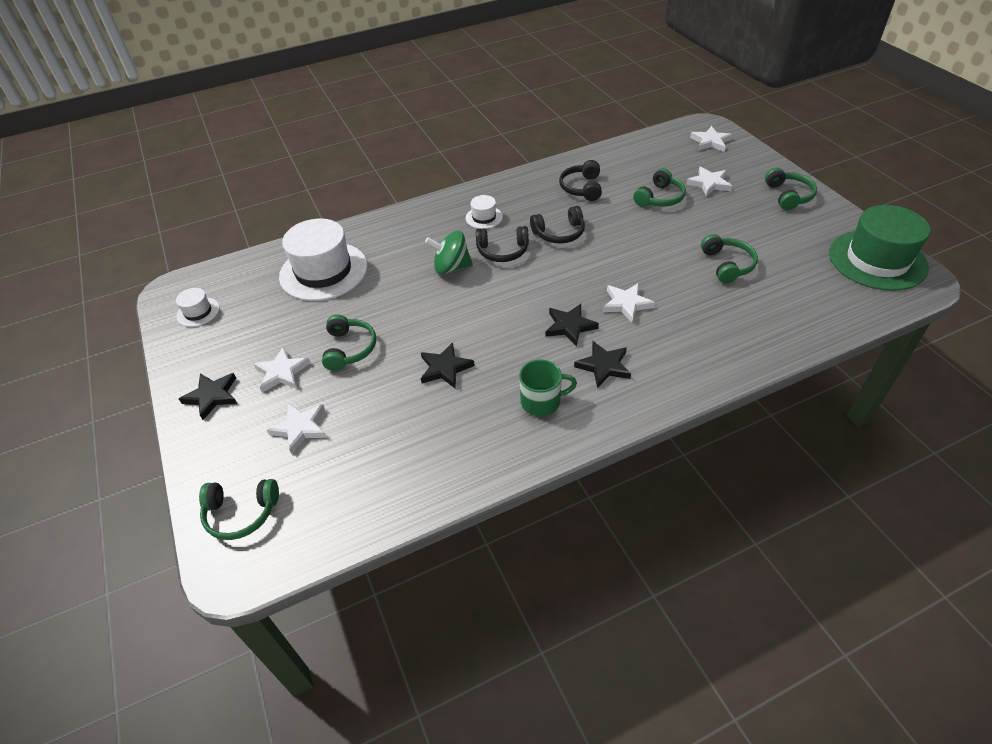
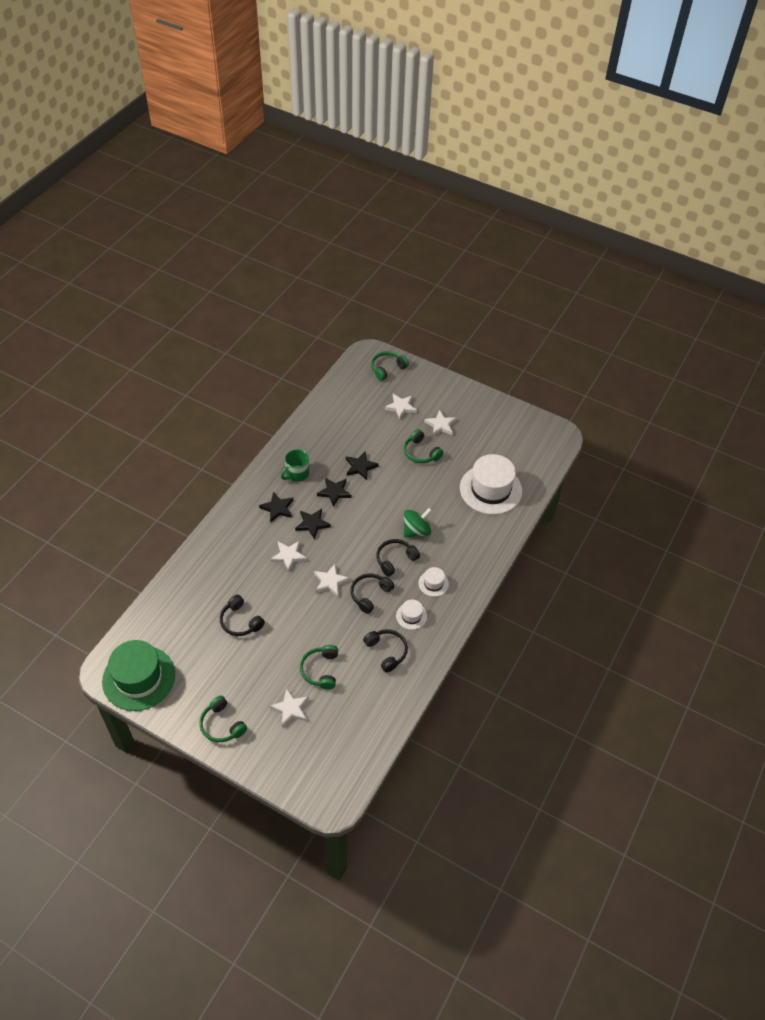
camera: 140 degrees right, 5 degrees up
(198, 312) = (527, 431): white hat -> white hat (411, 616)
(212, 396) = (460, 399): black star -> black star (334, 492)
(710, 142) = (316, 775): white star -> white star (330, 582)
(727, 265) = (240, 621): green headphones -> black headphones

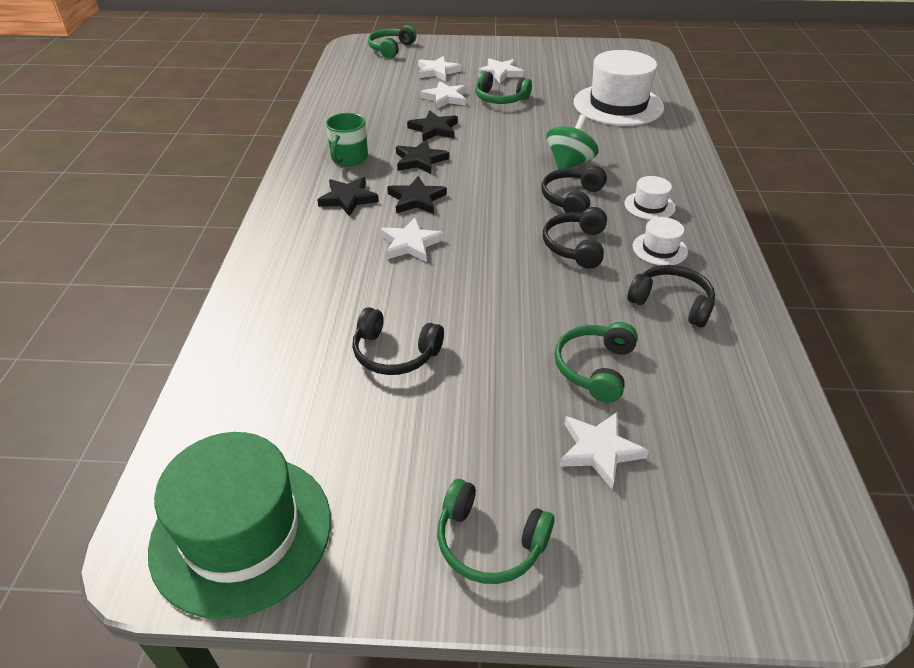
camera: 25 degrees left, 10 degrees down
(320, 670) = (595, 368): green headphones -> green headphones turned 45 degrees clockwise
(330, 582) = (502, 251): white star -> white star (445, 98)

